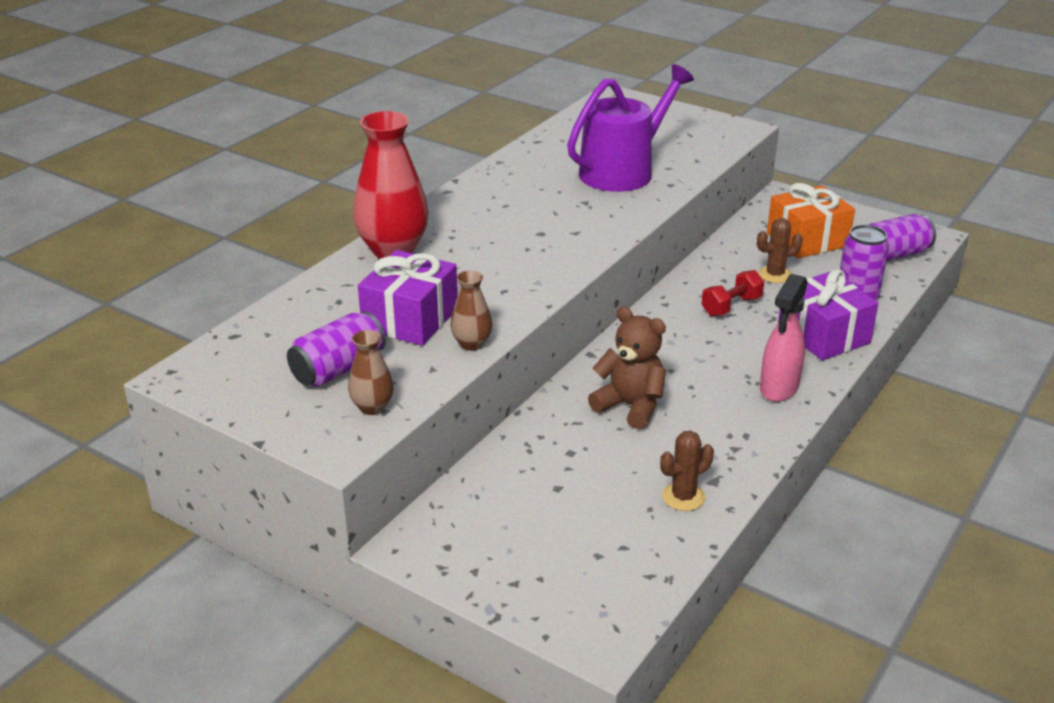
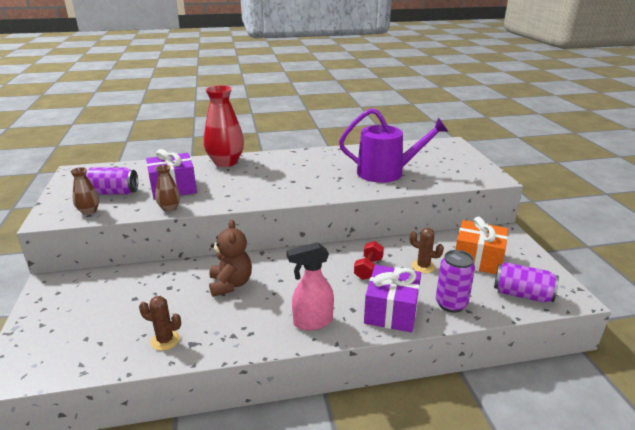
camera: 45 degrees right, 5 degrees down
(731, 306) = (368, 268): red dumbbell -> red dumbbell turned 75 degrees counterclockwise

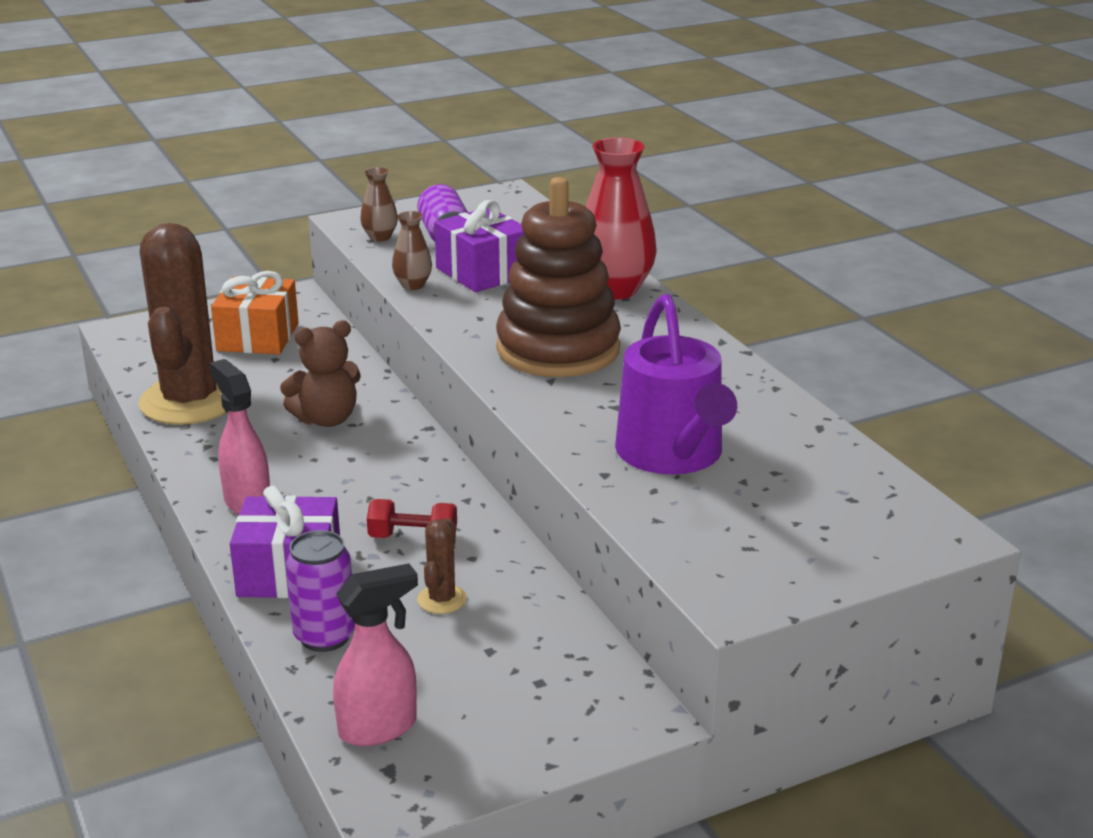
camera: 75 degrees right, 0 degrees up
(165, 340) = (190, 401): brown cactus -> brown cactus, size x2.49
(278, 181) = (558, 349): none -> brown stacking toy
(478, 259) = (496, 670): orange gift -> orange gift (258, 337)
(522, 294) = (379, 728): purple can -> pink spray bottle

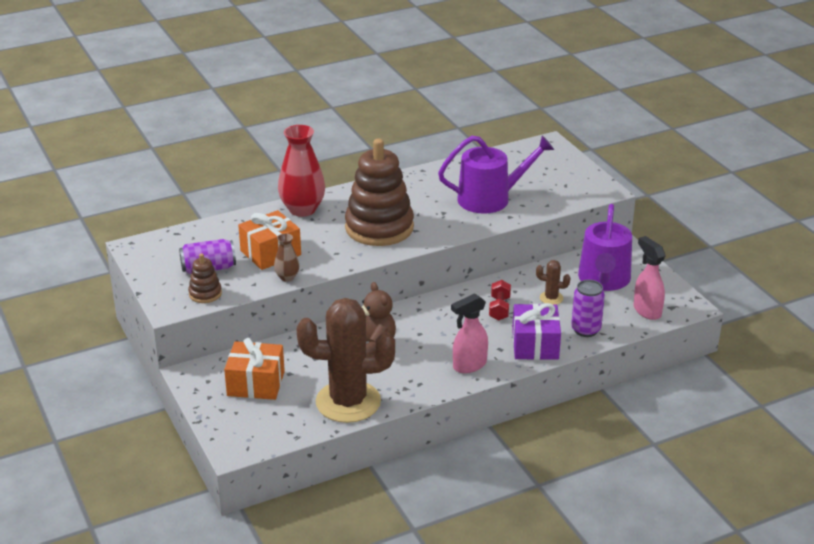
camera: 90 degrees left, 5 degrees up
(380, 237) = (205, 294): brown vase -> brown stacking toy
(483, 272) = (270, 253): purple gift -> orange gift
(505, 674) = (604, 280): none -> purple watering can

